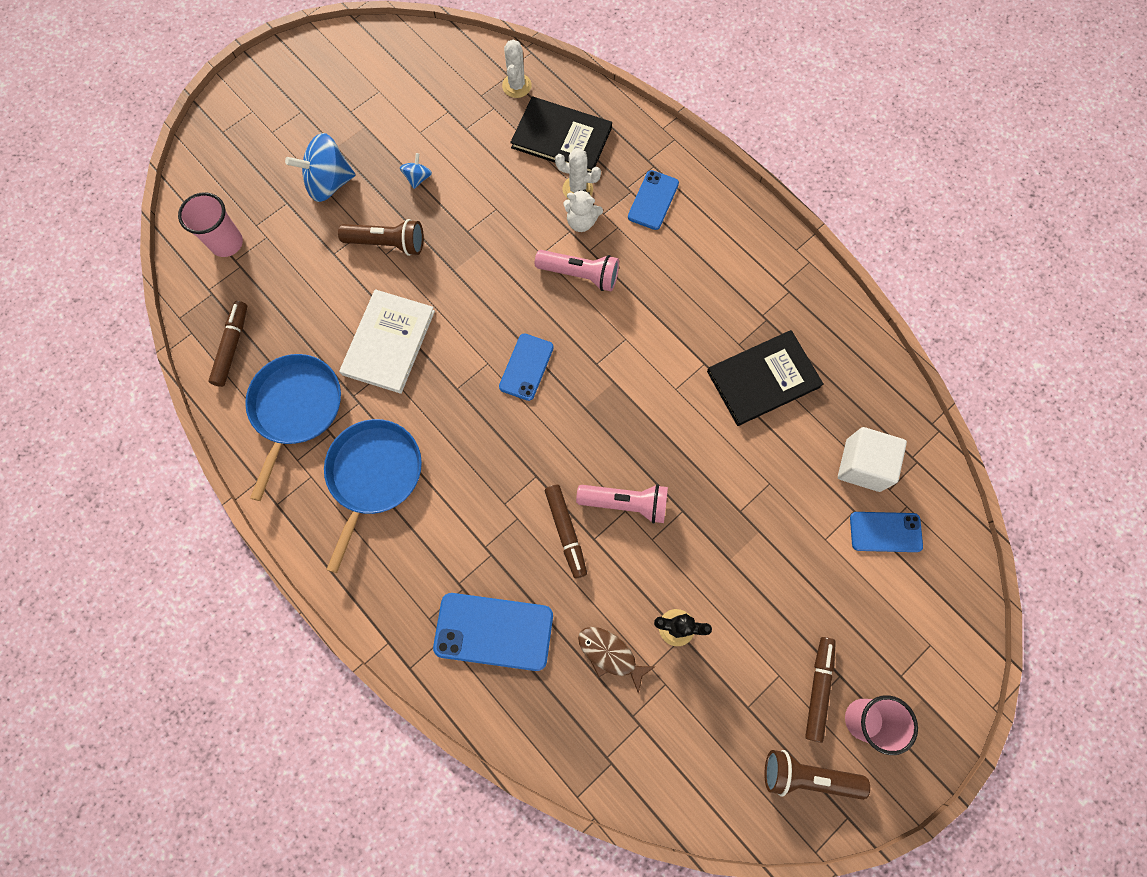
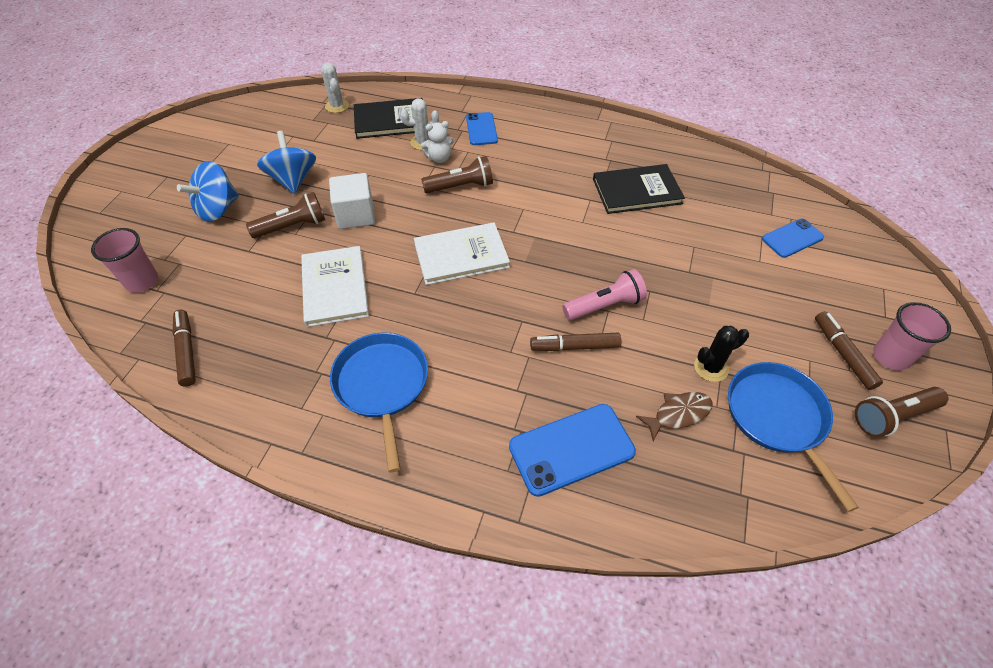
camera: 30 degrees left, 20 degrees down
(296, 409) = (277, 370): blue pan -> blue pan (778, 418)
(418, 178) = (293, 180): blue spinning top -> blue spinning top, size x2.05
(526, 367) = (461, 255): blue phone -> white book
(566, 532) = (574, 346): brown marker -> brown marker turned 135 degrees clockwise
(580, 275) = (461, 186): pink flashlight -> brown flashlight
(610, 654) = (678, 414): brown fish -> brown fish turned 150 degrees clockwise
(763, 379) = (637, 191): black book -> black book turned 45 degrees clockwise
(863, 465) = (743, 209): white cube -> white cube (356, 215)

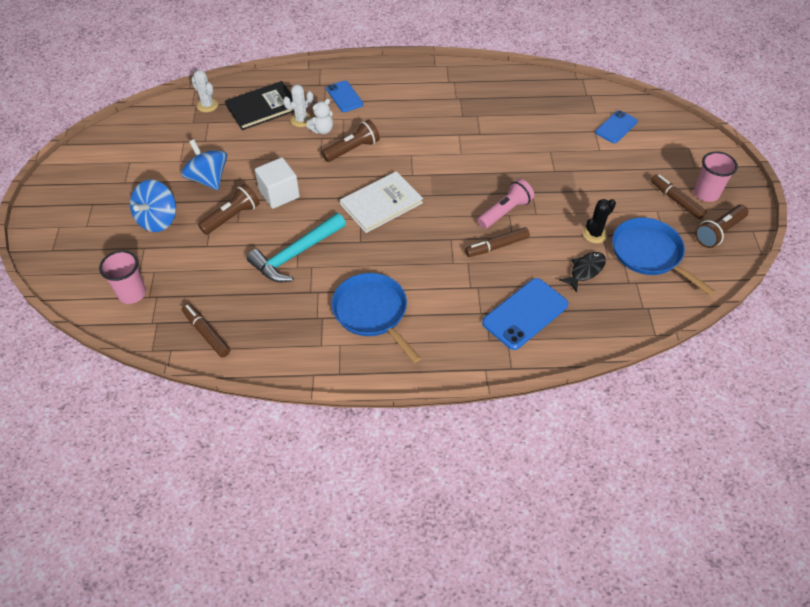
camera: 20 degrees left, 0 degrees up
(335, 287) = (296, 254): white book -> turquoise hammer
(637, 191) = (491, 119): black book -> none
(678, 414) = (585, 270): brown fish -> black fish

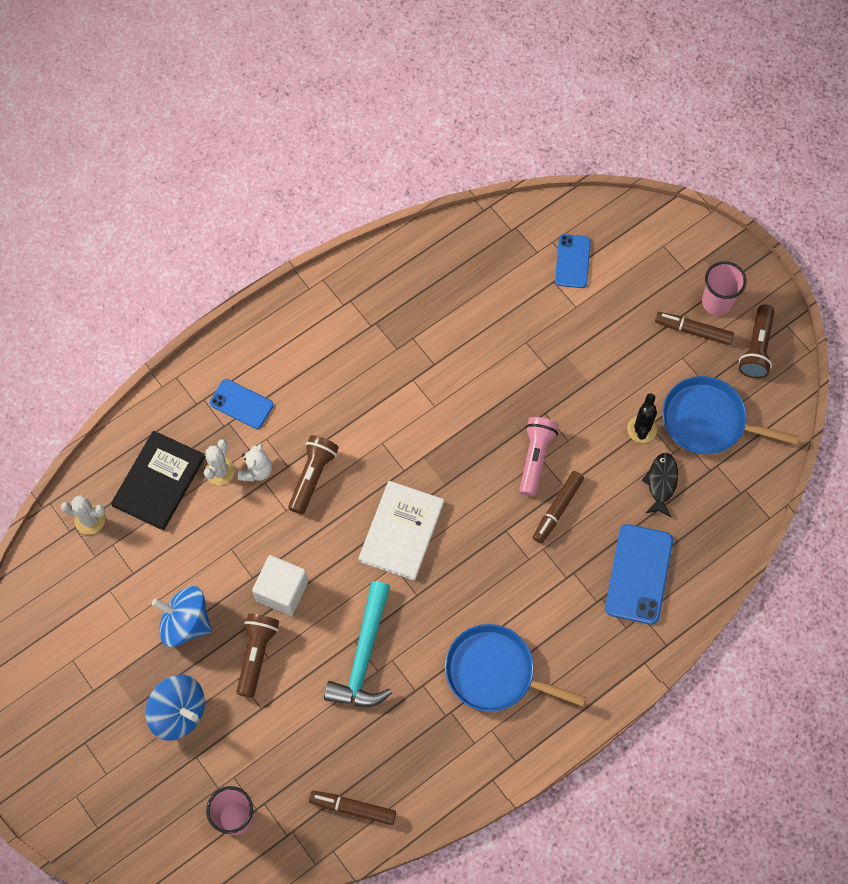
camera: 35 degrees left, 15 degrees up
(158, 220) = (179, 712): blue spinning top -> blue spinning top turned 45 degrees counterclockwise

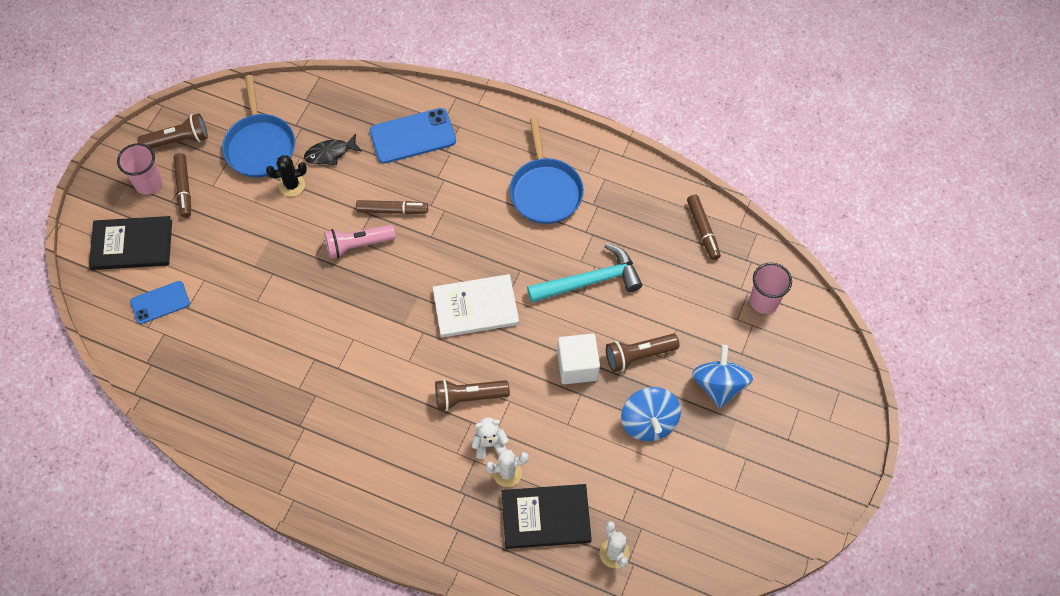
camera: 120 degrees left, 5 degrees down
(241, 404) = (436, 491): blue phone -> none
(651, 262) = (132, 244): none -> black book

